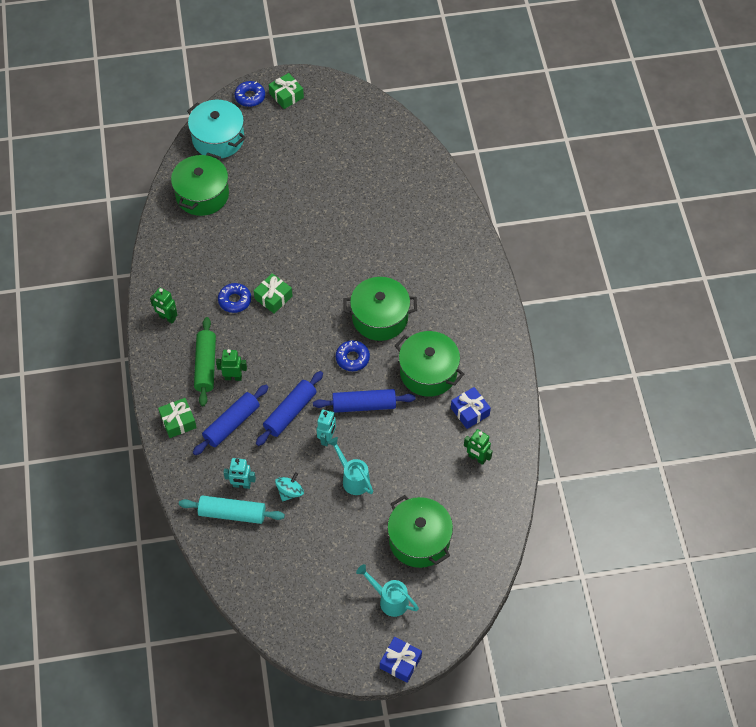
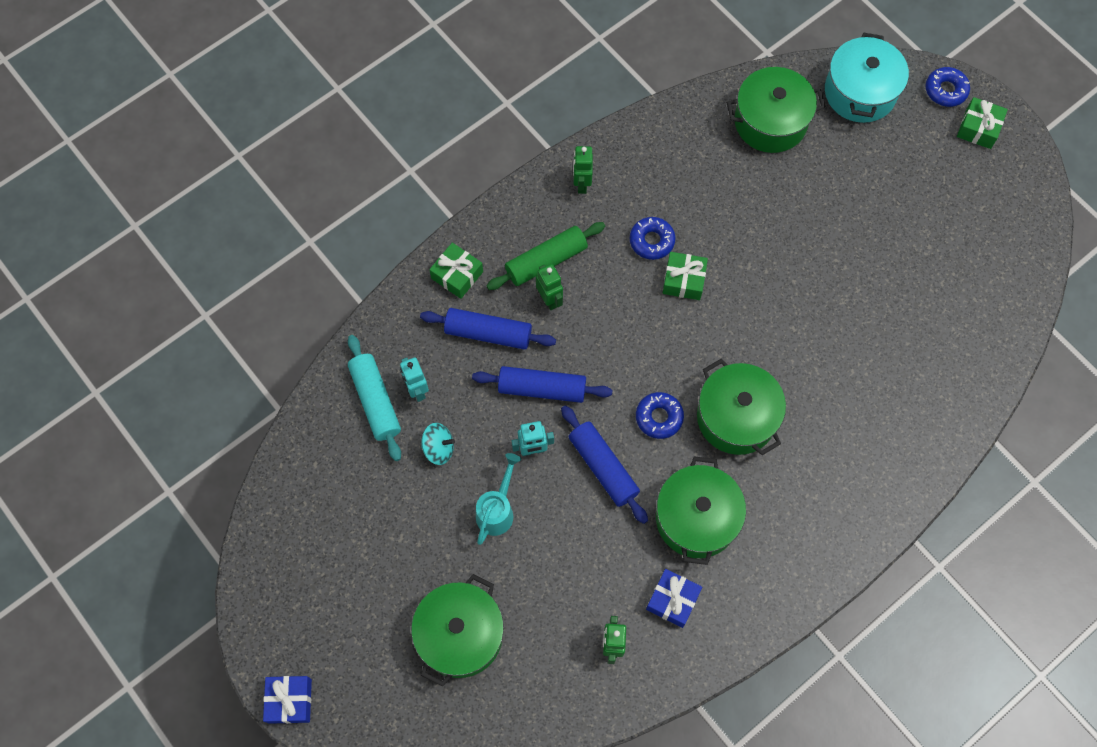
camera: 60 degrees right, 10 degrees up
(389, 599) = (363, 642): turquoise watering can -> none

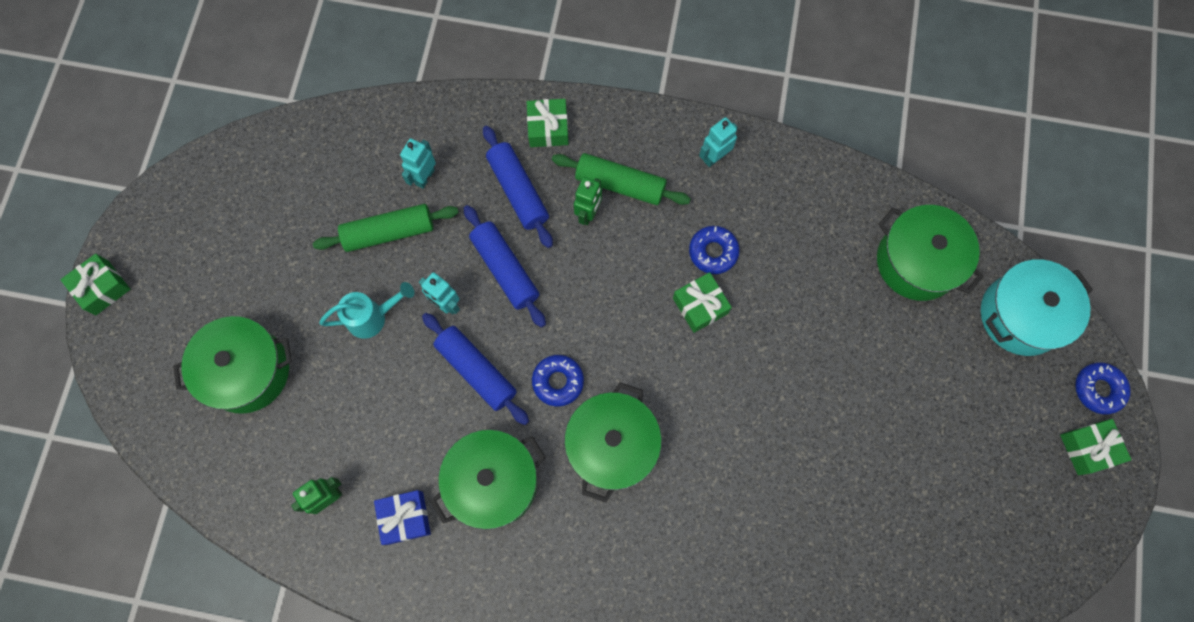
camera: 50 degrees right, 5 degrees up
(290, 701) = (102, 288): blue gift -> green gift
(376, 401) = (390, 155): turquoise rolling pin -> none
(439, 448) = (389, 232): turquoise spinning top -> green rolling pin
(581, 184) = (714, 157): green robot -> turquoise robot
(603, 467) = (476, 371): blue rolling pin -> blue rolling pin turned 60 degrees counterclockwise

